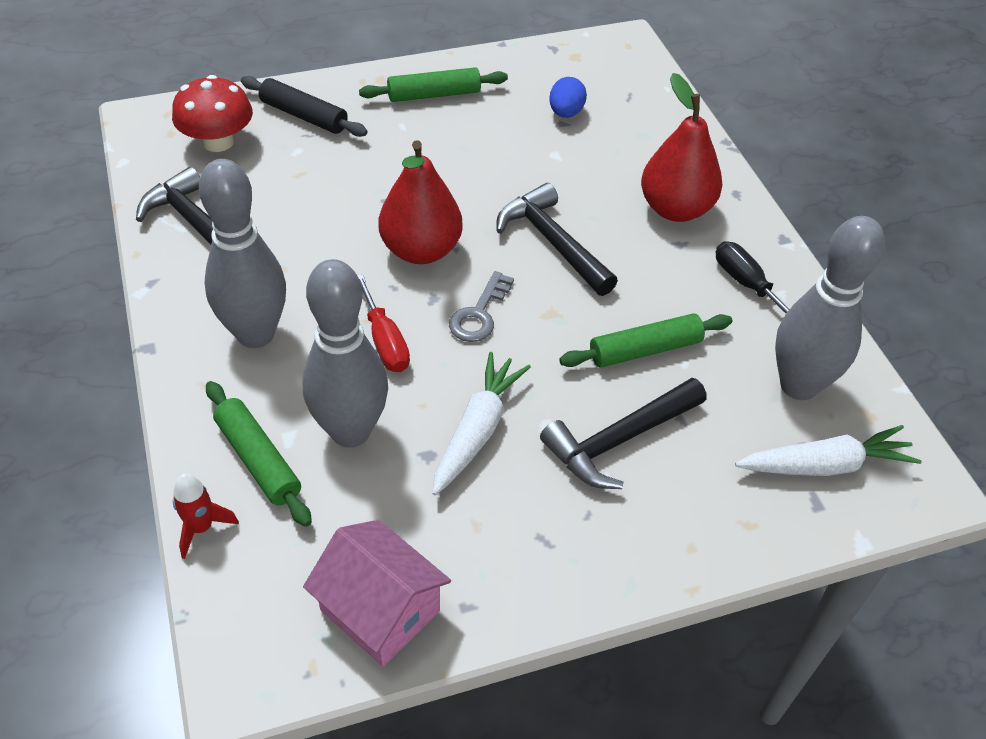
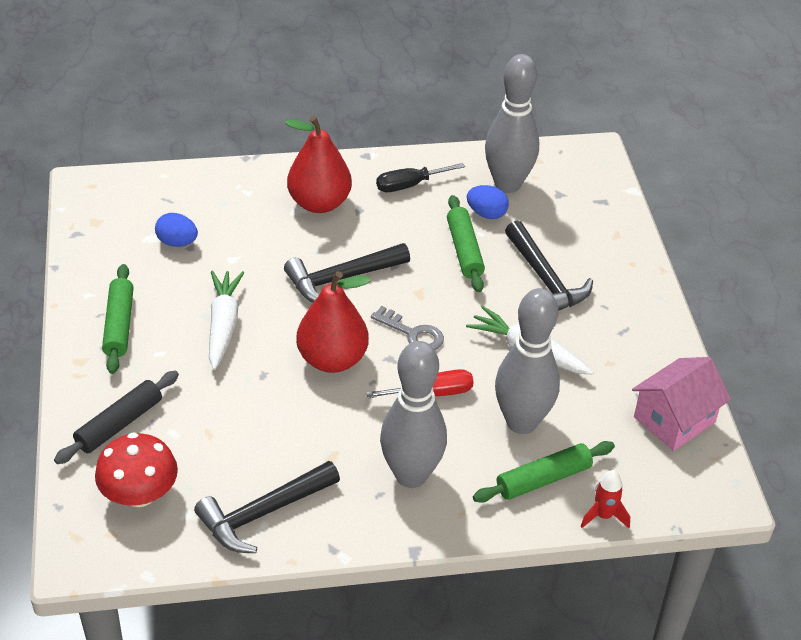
camera: 80 degrees left, 5 degrees down
(726, 367) = (486, 214): none -> blue egg
(825, 465) = (574, 190): white carrot -> white carrot (223, 325)

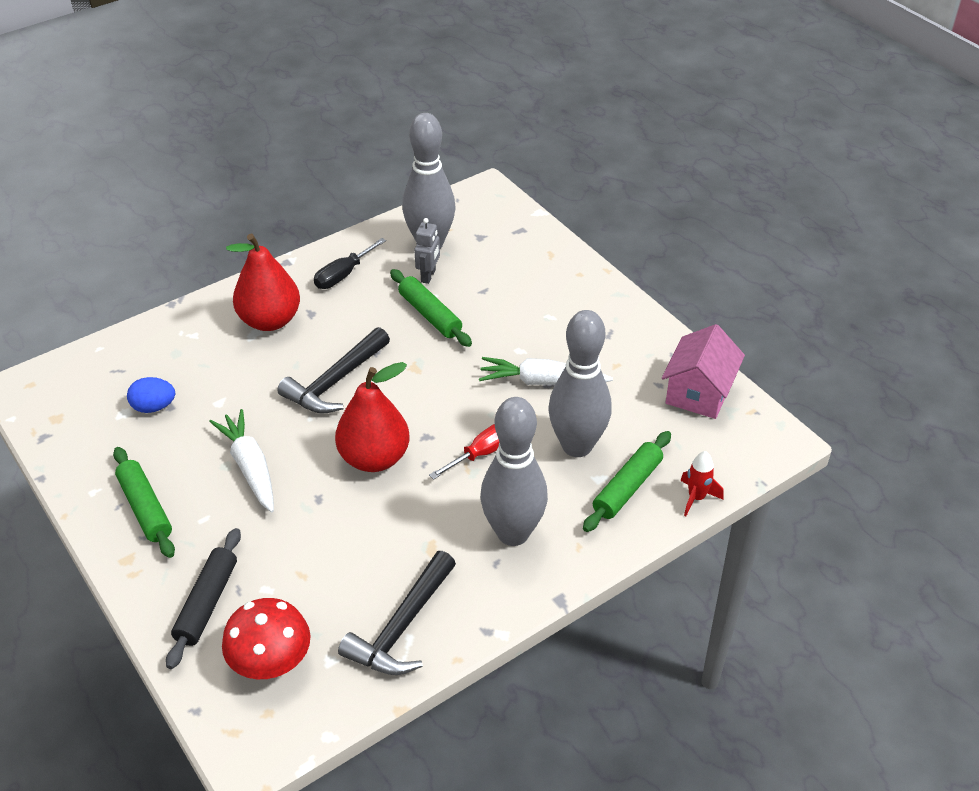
camera: 25 degrees left, 0 degrees up
(412, 333) = (432, 406): grey key -> none
(486, 214) = (428, 276): blue egg -> grey robot
(545, 280) = (516, 315): black hammer -> none

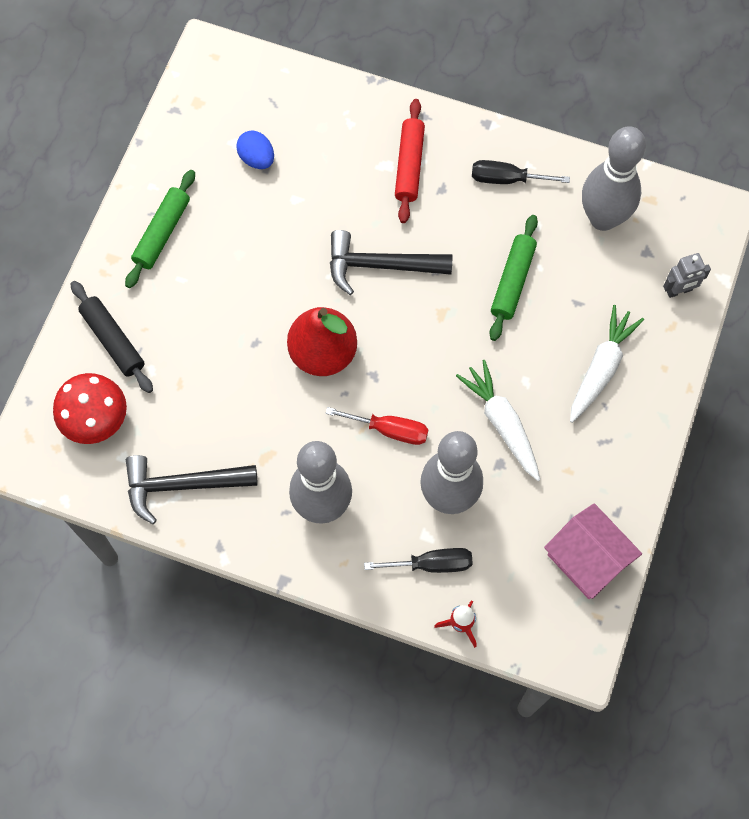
camera: 55 degrees right, 25 degrees up
(207, 603) = (113, 340): black rolling pin -> black rolling pin turned 75 degrees clockwise
(250, 467) = (250, 272): white carrot -> white carrot (601, 368)
(270, 320) = (409, 165): red pear -> red rolling pin
(428, 276) = (560, 246): grey robot -> grey robot (679, 290)
(627, 488) = (432, 564): green rolling pin -> black screwdriver
(699, 392) = (587, 559): pink house -> pink house turned 60 degrees clockwise

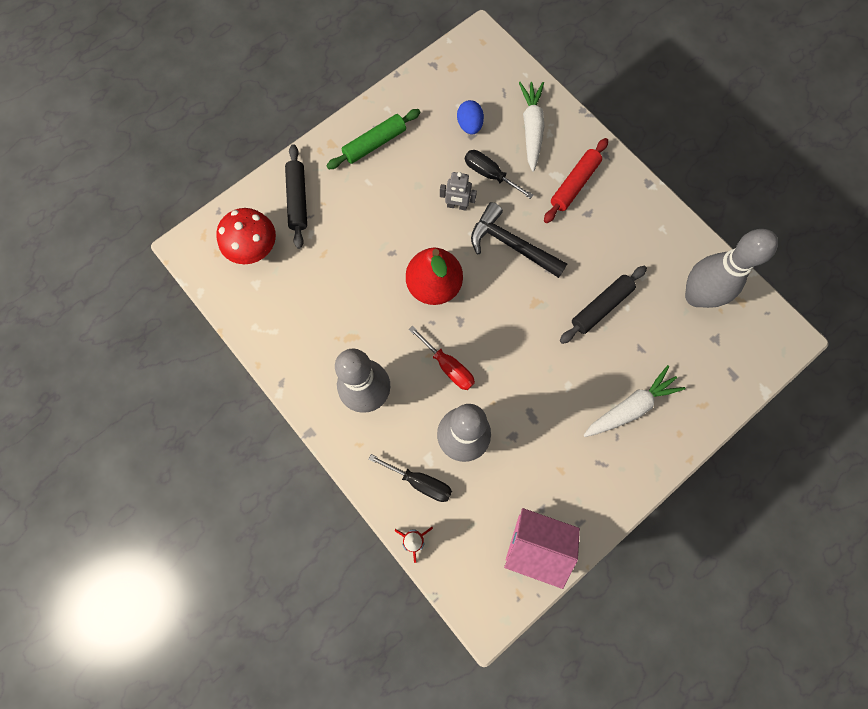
camera: 30 degrees right, 5 degrees up
(182, 485) = (282, 325): black hammer -> none
(502, 423) = (532, 407): white carrot -> white carrot (531, 129)
(506, 179) = (640, 230): black screwdriver -> black screwdriver (489, 174)
(513, 281) = (601, 307): green rolling pin -> black rolling pin
(587, 559) = (536, 545): pink house -> pink house turned 60 degrees counterclockwise
(679, 290) = (724, 381): grey robot -> grey robot (457, 206)

